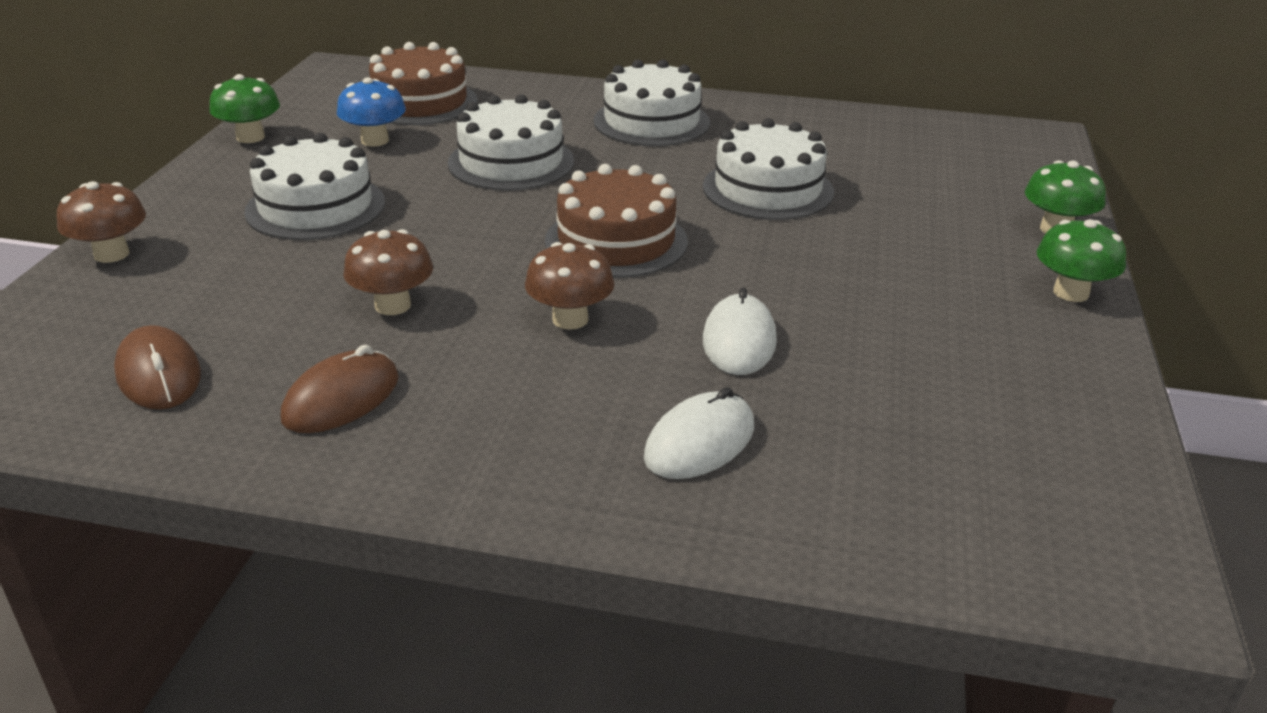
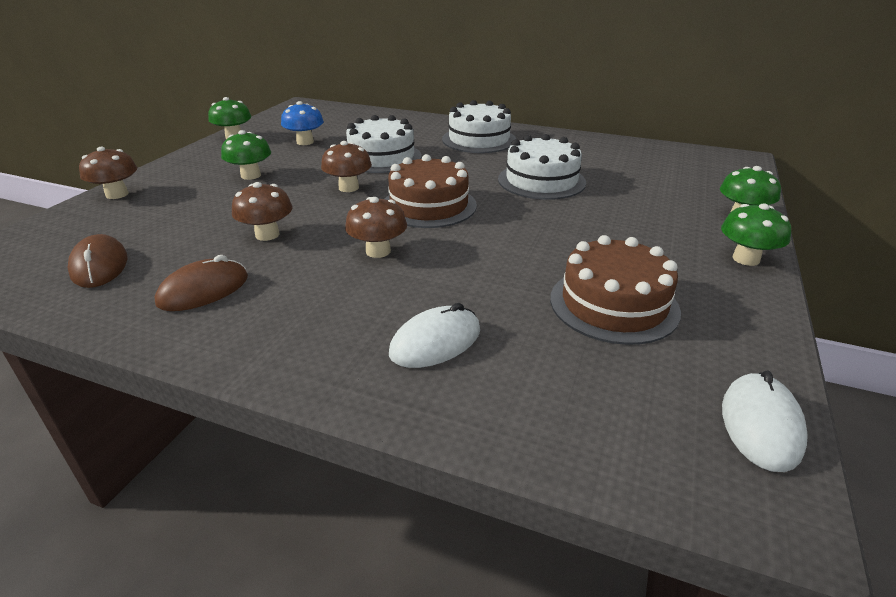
camera: 10 degrees right, 0 degrees up
(316, 207) = (251, 175): white cake -> green mushroom
(420, 102) = (342, 123): brown cake -> brown cake (613, 304)
(482, 219) = (348, 188): none -> brown mushroom
(739, 341) = (489, 274): white mouse -> white mouse (760, 424)

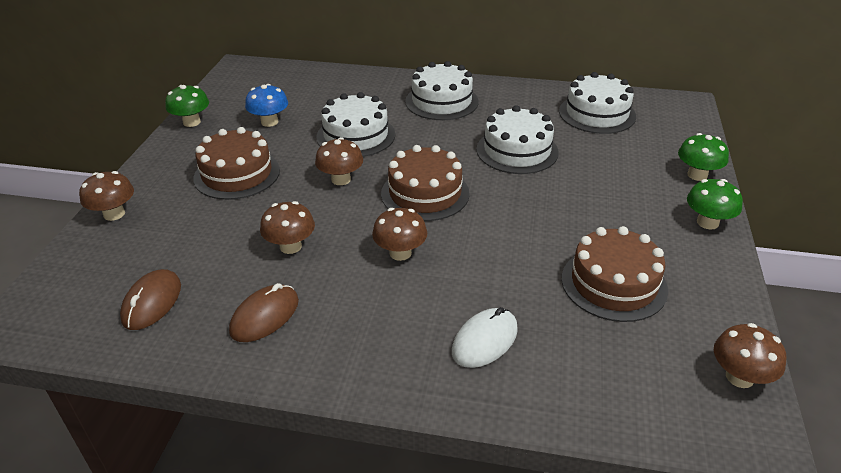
camera: 10 degrees left, 5 degrees up
(99, 266) = (152, 302): brown mouse -> brown mouse turned 45 degrees clockwise
(251, 175) = (237, 174): green mushroom -> brown cake
(638, 159) = (597, 114): none -> white cake
(760, 424) = (739, 377): white mouse -> brown mushroom

